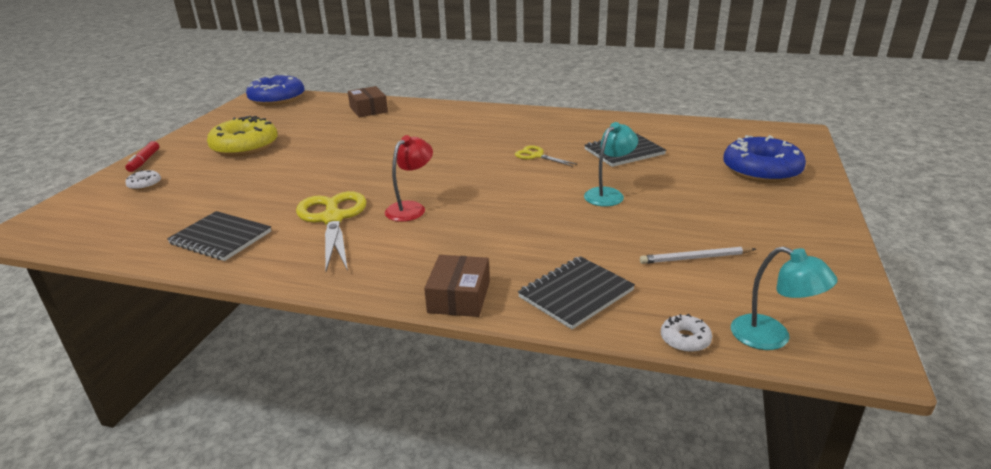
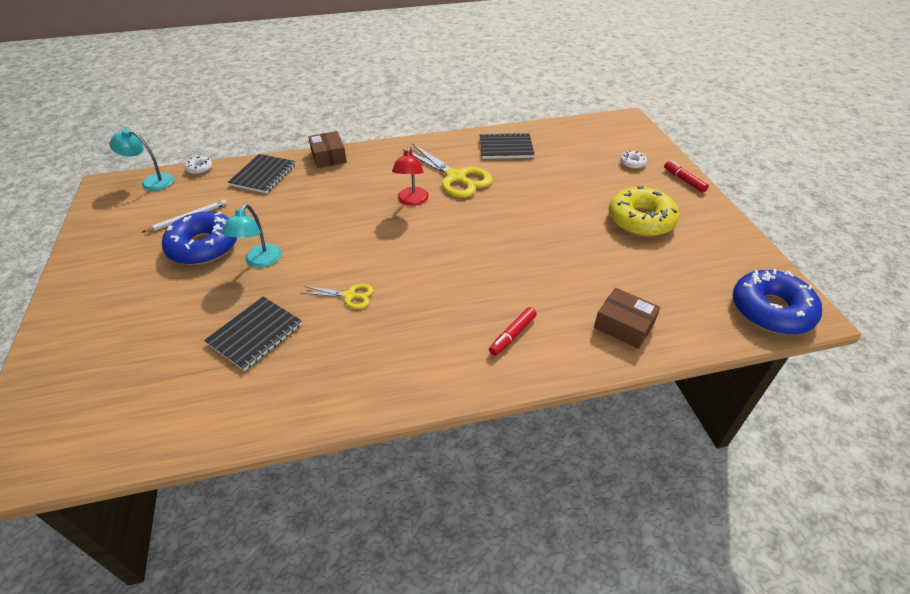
camera: 150 degrees right, 15 degrees up
(441, 118) = (512, 335): none -> red marker
(761, 170) = (99, 346): blue donut -> blue donut (204, 246)

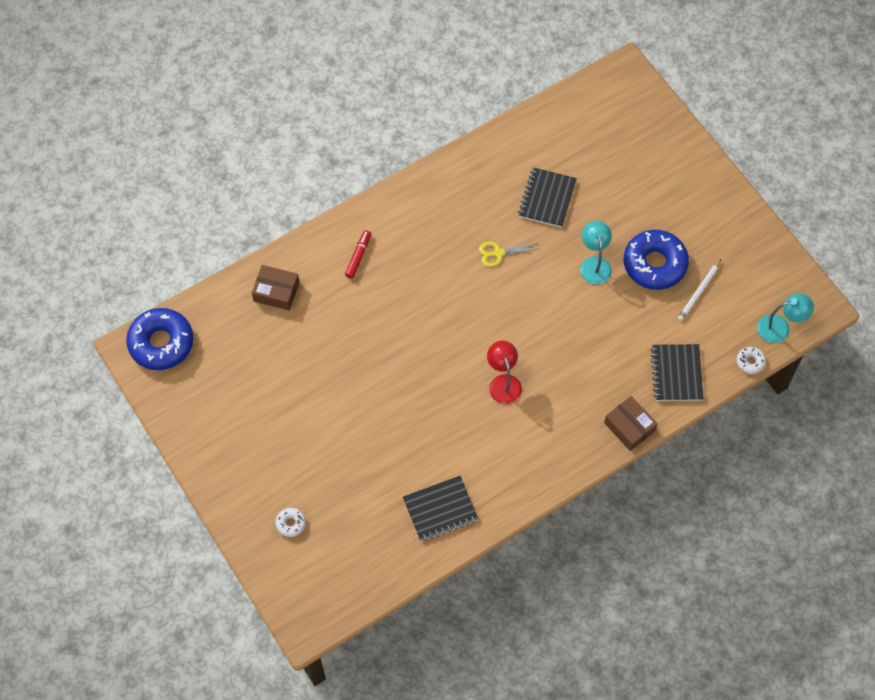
camera: 160 degrees right, 20 degrees up
(456, 178) = (474, 434): yellow scissors -> none
(641, 220) = (273, 425): yellow donut -> none
(684, 180) = (232, 508): red marker -> none

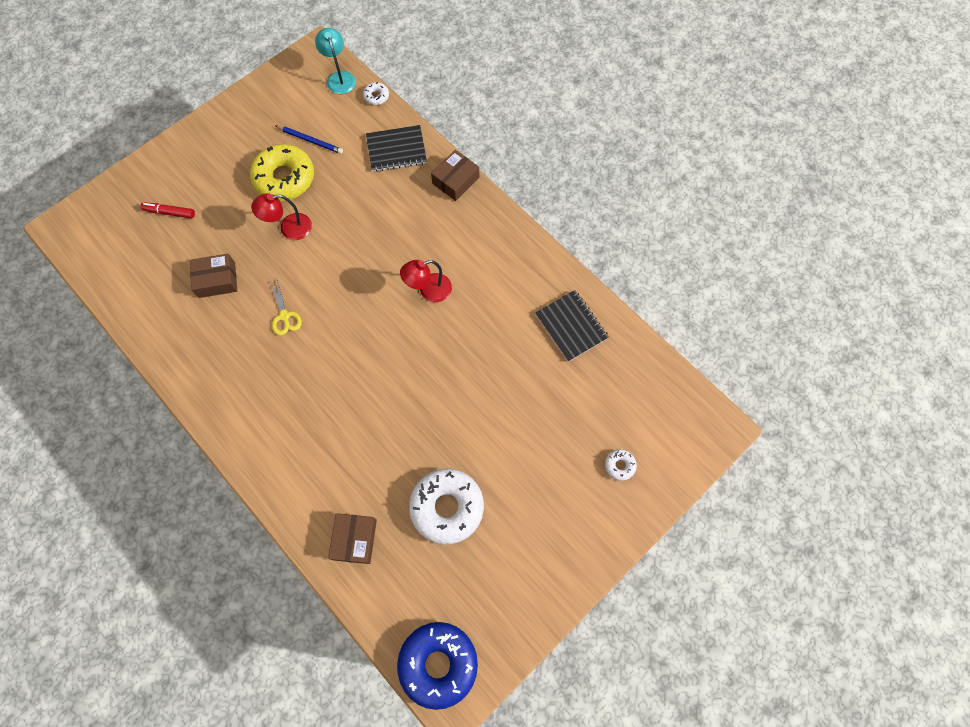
camera: 100 degrees left, 5 degrees up
(286, 368) = (447, 507): none -> white donut
(358, 256) = (301, 457): red marker -> red marker (170, 212)
(547, 198) = (217, 280): black notebook -> brown box
(594, 264) = (289, 228): turquoise lamp -> red lamp
(654, 264) = (284, 178): blue donut -> yellow donut
(699, 292) = (310, 140): white pencil -> blue pencil

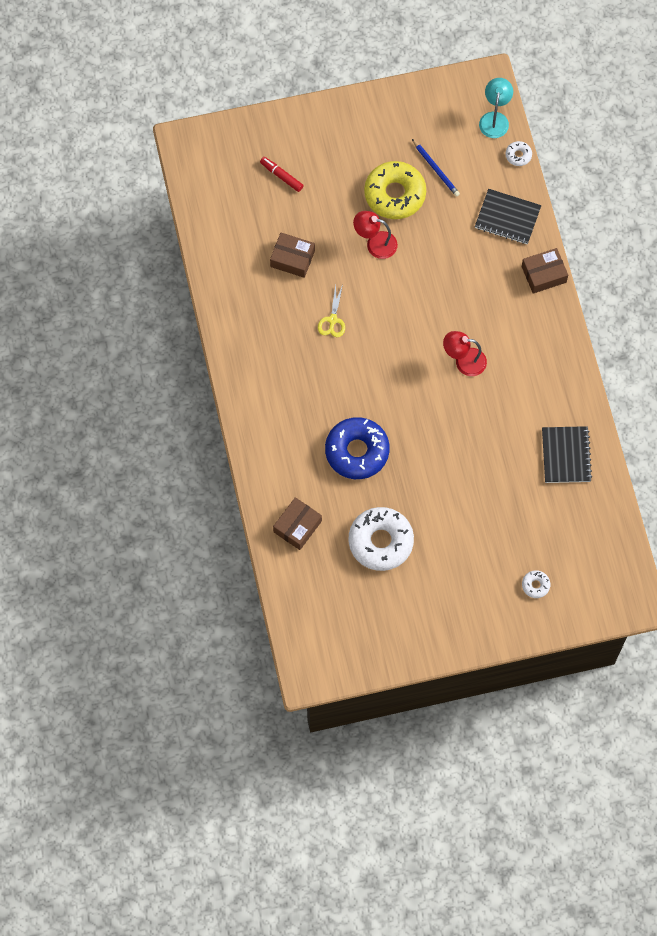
camera: 30 degrees right, 0 degrees up
(438, 663) = (312, 646): blue donut -> blue donut (357, 451)

